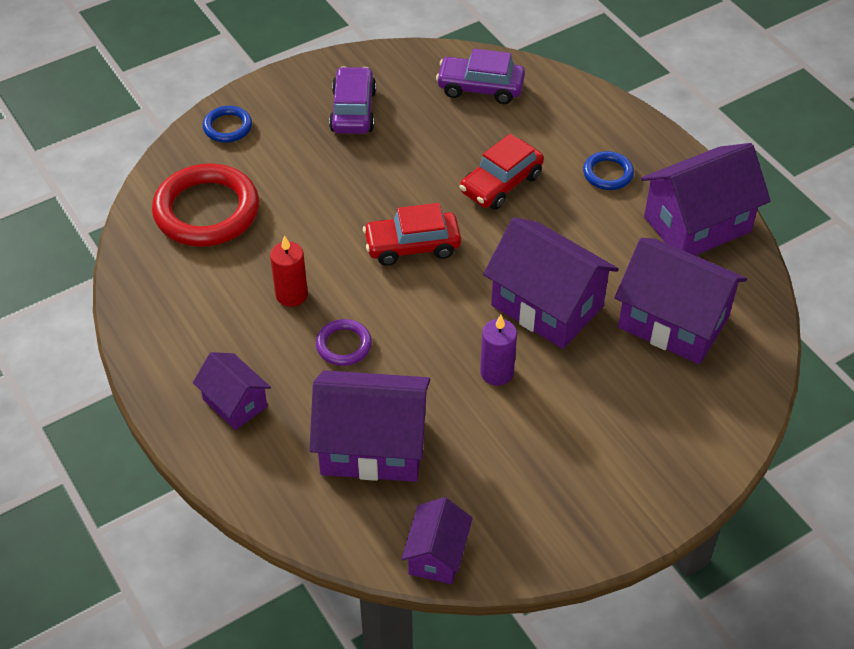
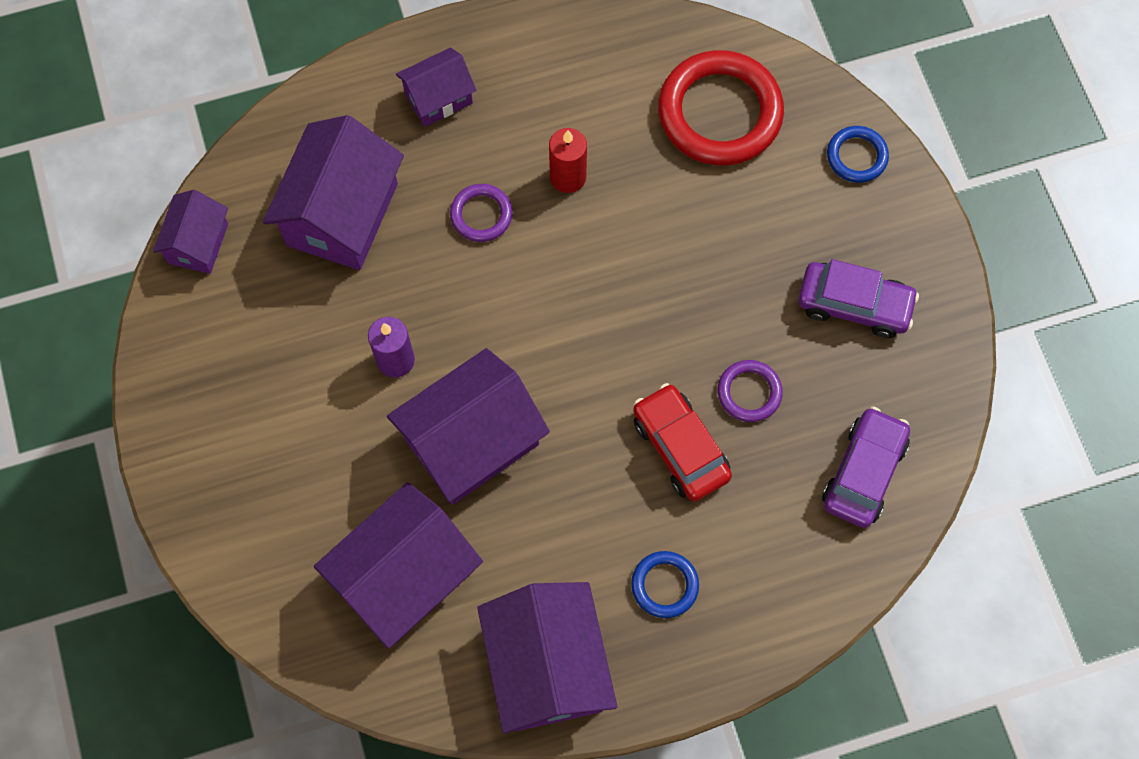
camera: 105 degrees right, 20 degrees up
(412, 246) = (605, 319): red car -> none
(437, 555) = (198, 243): purple house -> purple house turned 75 degrees clockwise
(443, 154) = (749, 392): none -> purple ring

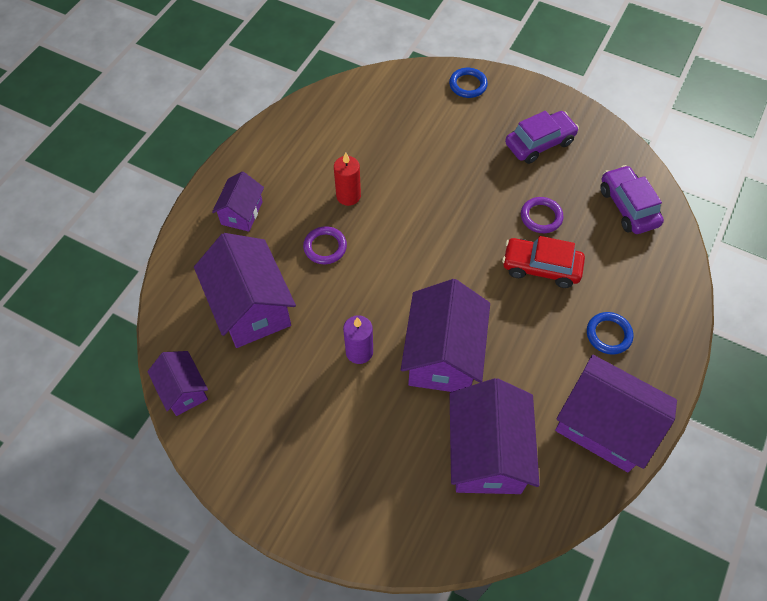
camera: 45 degrees left, 10 degrees down
(719, 113) = (387, 114): red ring -> none

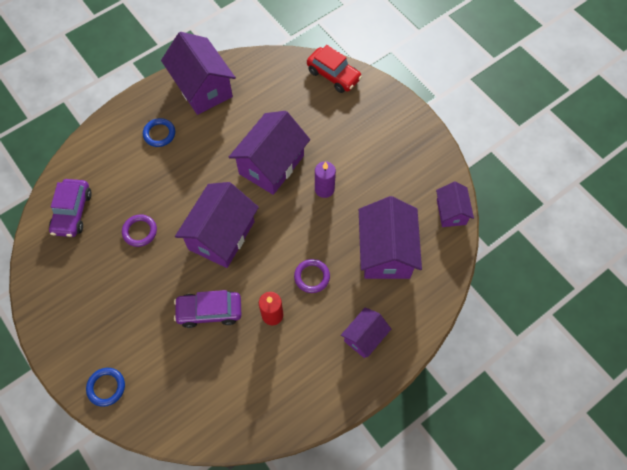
camera: 155 degrees left, 5 degrees up
(487, 453) = (279, 101): purple house -> purple house (221, 235)
(539, 143) = (92, 296): purple car -> purple car (209, 311)
(541, 267) = (168, 194): red car -> red car (333, 75)

